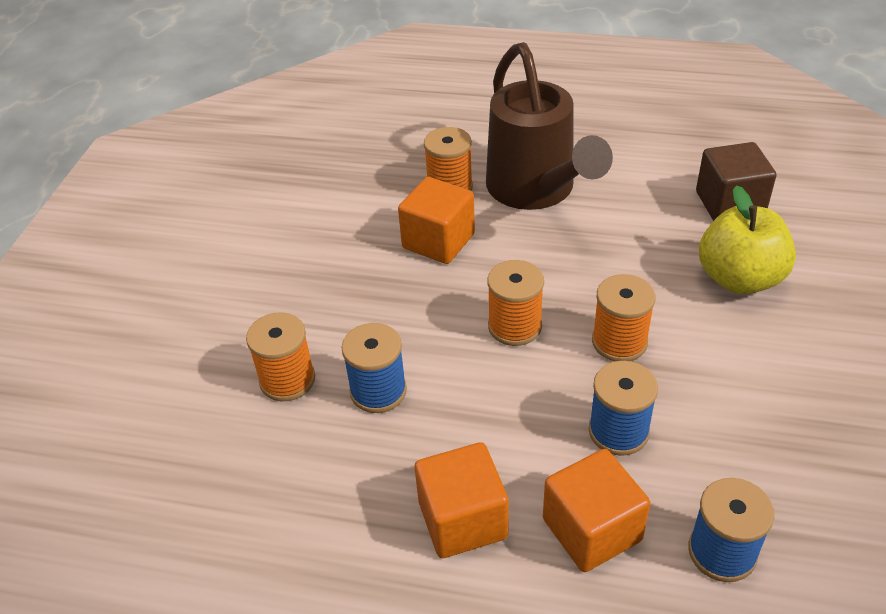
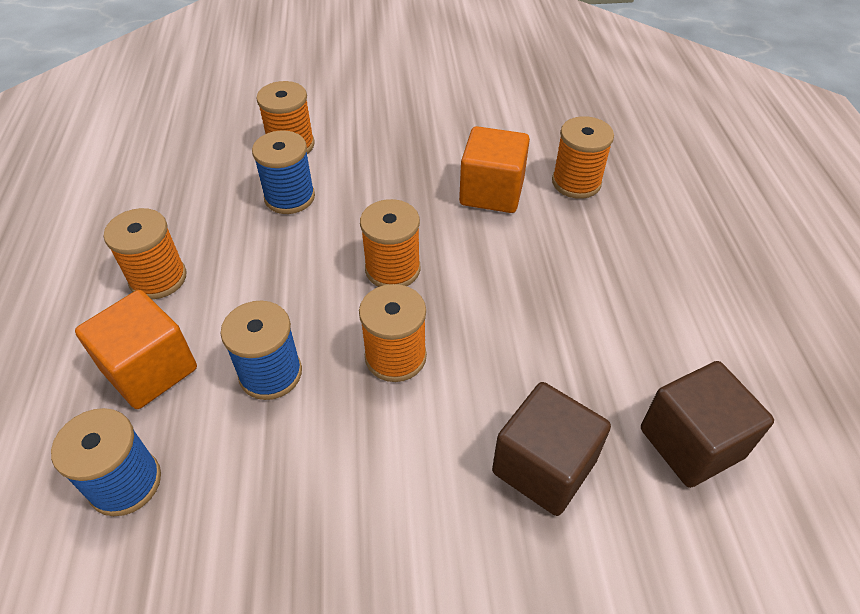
camera: 70 degrees right, 5 degrees up
(462, 520) = (158, 278): orange cube -> orange spool
(536, 191) = (608, 248): brown watering can -> none
(739, 279) = (544, 467): yellow apple -> brown cube

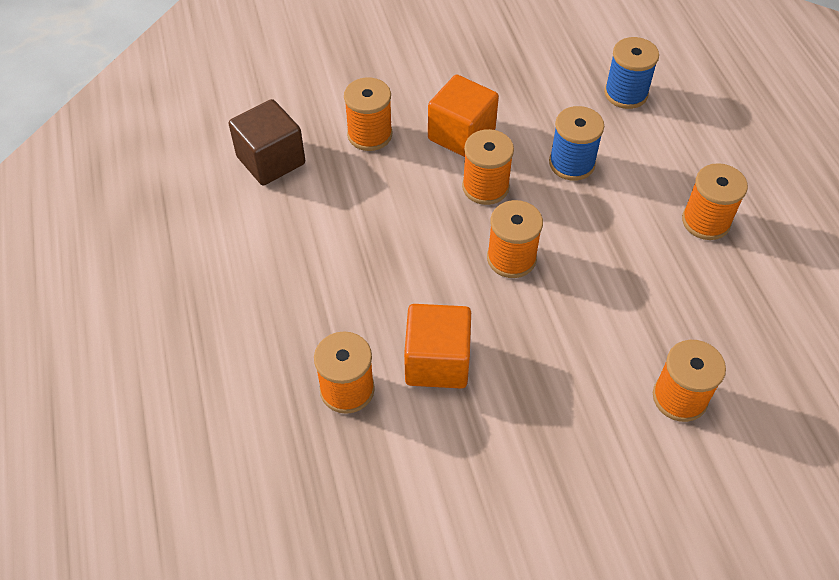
camera: 170 degrees right, 5 degrees up
(150, 370) = (659, 154): orange cube -> orange cube (461, 135)
(289, 197) = (641, 323): blue spool -> none
(544, 467) = (370, 135): brown cube -> orange spool

